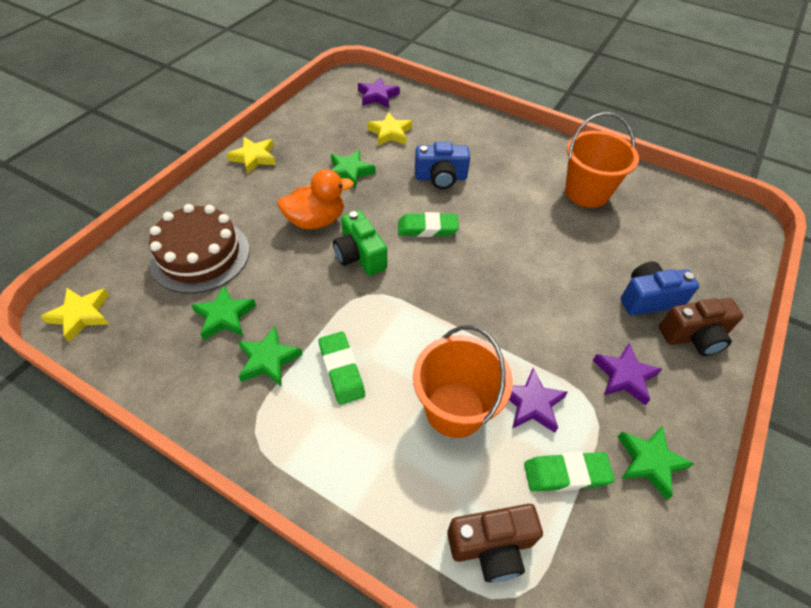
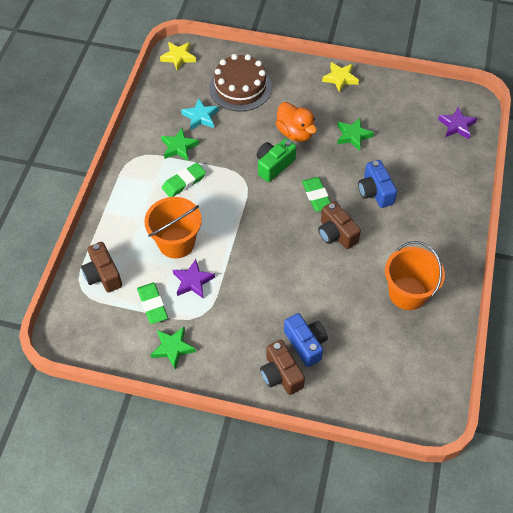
camera: 75 degrees right, 5 degrees up
(225, 316) = (200, 117): green star -> turquoise star
(390, 133) = (412, 147): yellow star -> none
(490, 226) = (336, 234): none -> brown camera
(624, 376) = (230, 331): purple star -> none

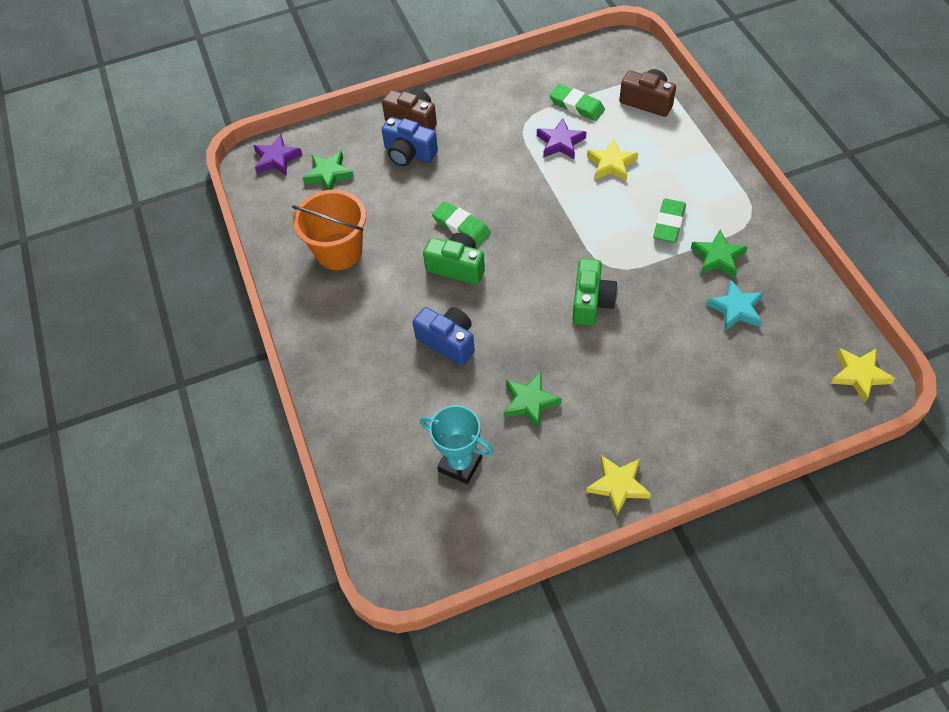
camera: 150 degrees right, 0 degrees up
(173, 348) = (524, 87): green star -> green star (329, 174)
(176, 243) = (611, 164): orange bucket -> yellow star
(240, 87) = (733, 381): brown cake -> none
(295, 133) = (604, 360): orange duck -> none
(316, 196) = (511, 295): green eraser -> green eraser (461, 226)
(336, 234) = (457, 267): brown camera -> green camera
(412, 128) = (460, 464): none -> turquoise trophy
(456, 126) = (402, 508): purple star -> purple star (276, 159)

